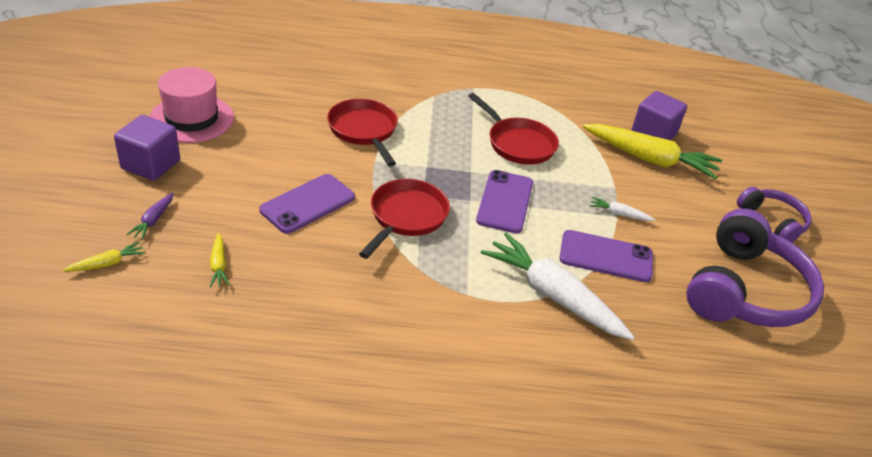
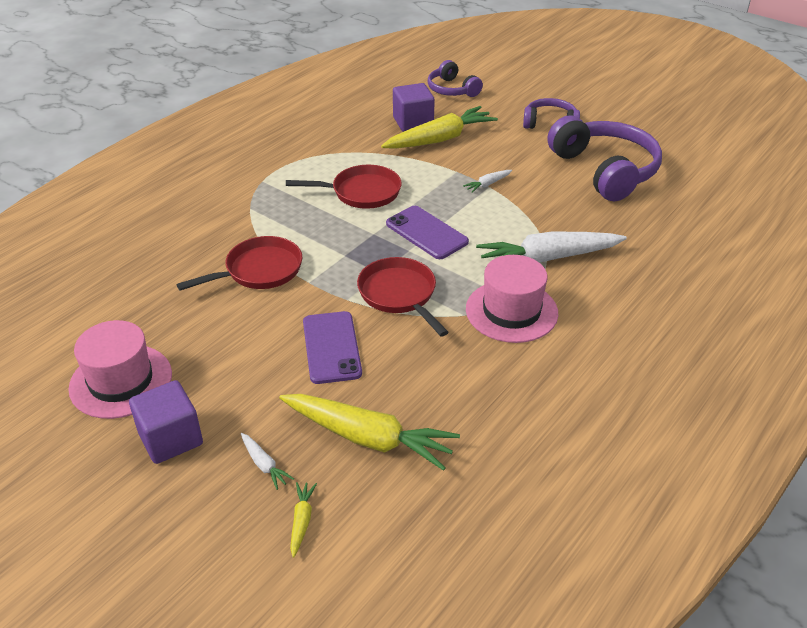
camera: 50 degrees left, 0 degrees up
(153, 220) = (264, 465): purple carrot -> white carrot
(219, 265) = (368, 438): yellow carrot -> yellow carrot, size x2.34
(364, 131) = (259, 270): red pan -> red pan turned 135 degrees clockwise
(450, 297) = (511, 311): none -> pink hat
(606, 256) = (527, 213): purple phone -> none
(736, 138) = (452, 89): none -> purple headphones

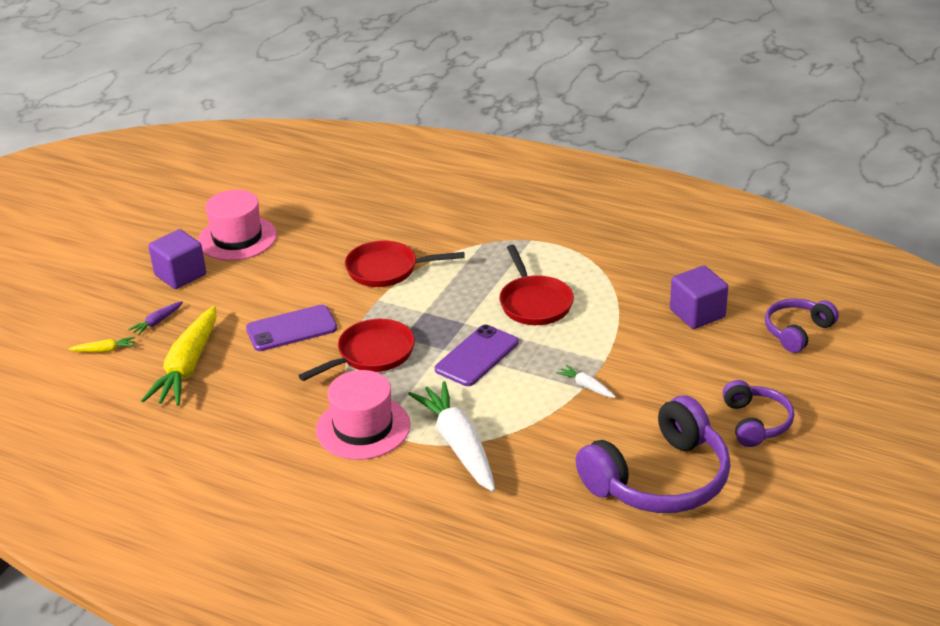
camera: 80 degrees right, 5 degrees down
(259, 270) = (387, 269): red pan -> red pan turned 135 degrees clockwise
(264, 465) = (157, 322): white carrot -> purple carrot
(440, 139) = (669, 339): yellow carrot -> none

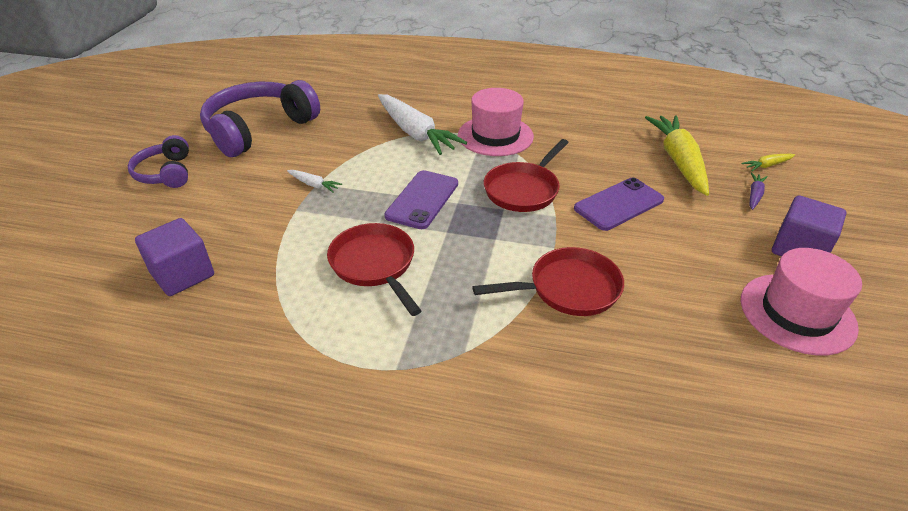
camera: 165 degrees right, 5 degrees up
(797, 331) = (74, 266): purple headphones -> none

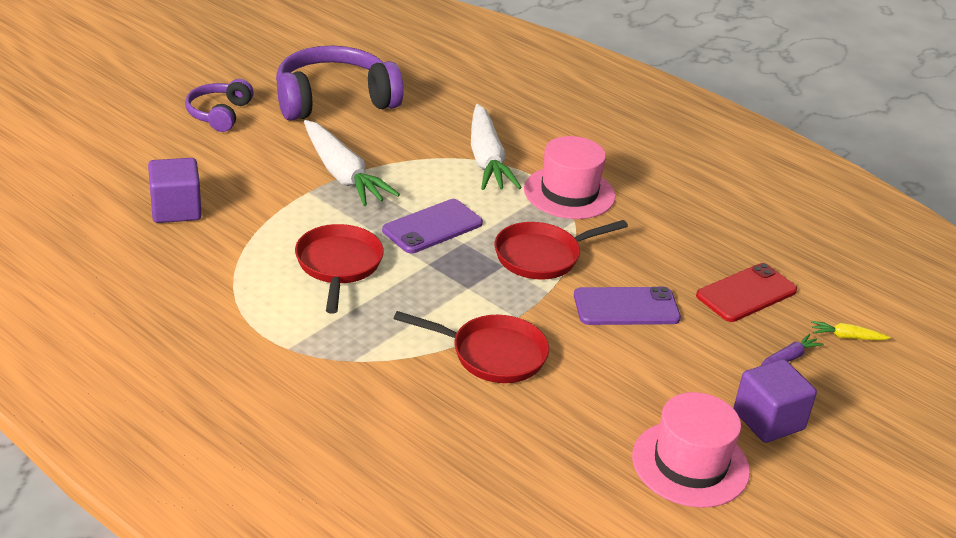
camera: 25 degrees right, 5 degrees down
(314, 185) = (343, 174): white carrot -> white carrot, size x2.34
(678, 161) = (746, 293): yellow carrot -> red phone

